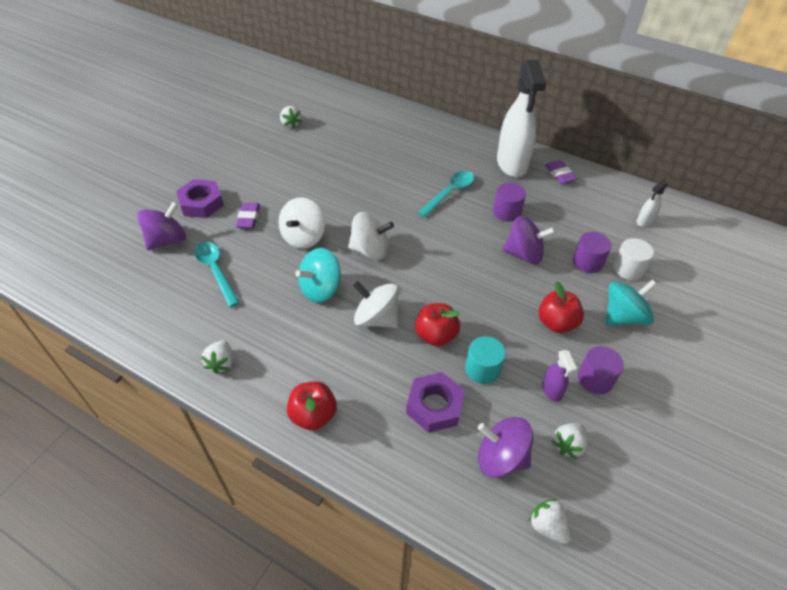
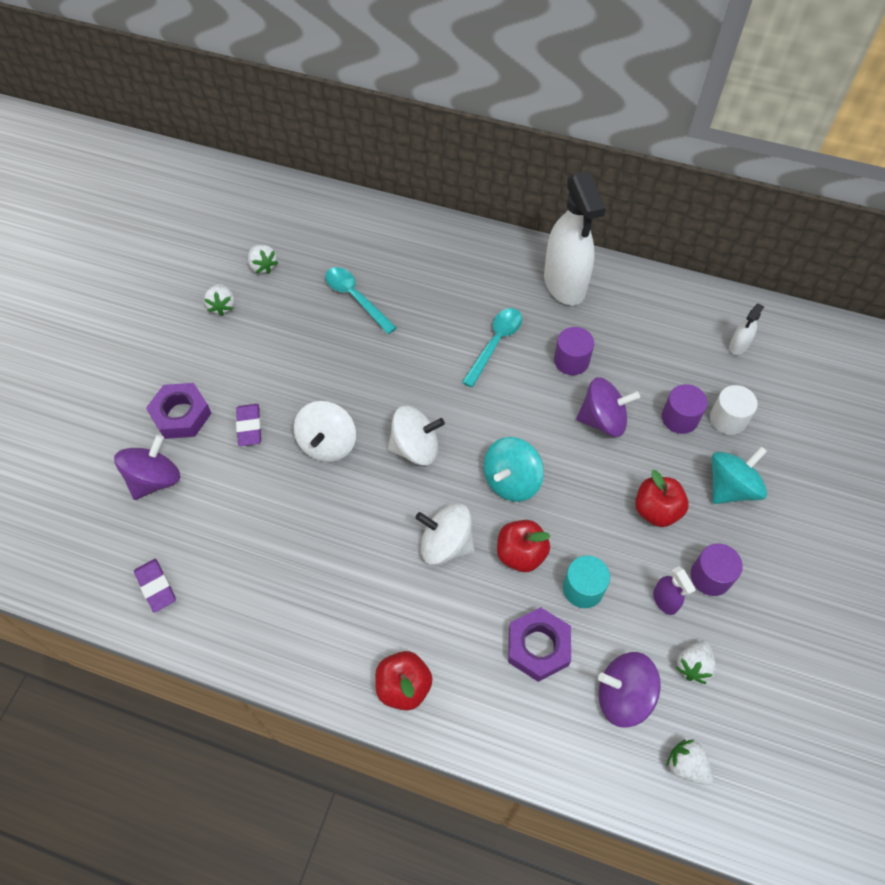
camera: 10 degrees left, 10 degrees up
(215, 271) = (231, 514): turquoise spoon -> turquoise spoon (355, 298)
(221, 363) = (277, 640): white strawberry -> white strawberry (222, 306)
(321, 289) = (369, 516): turquoise spinning top -> turquoise spinning top (511, 481)
(560, 174) = (627, 290): purple eraser -> purple eraser (156, 586)

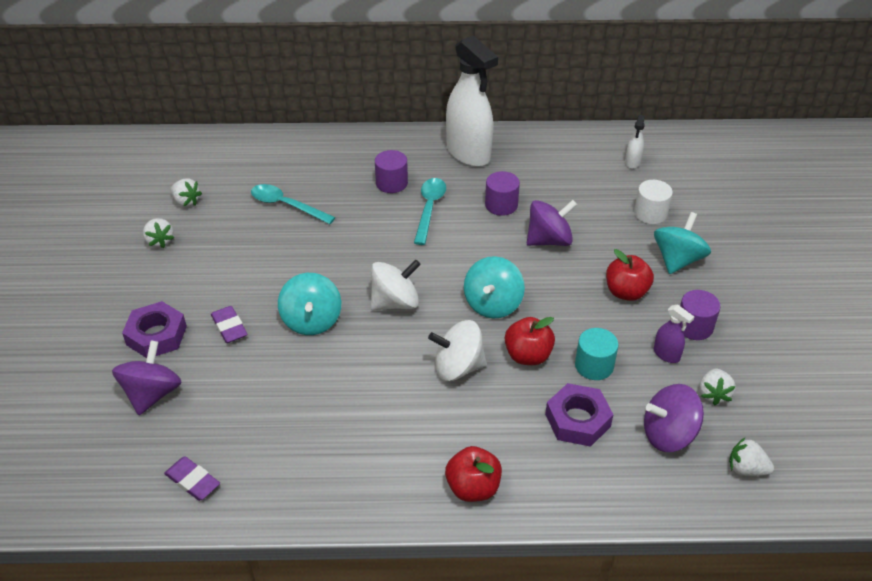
camera: 20 degrees left, 15 degrees down
(327, 444) = (312, 321): white spinning top -> turquoise spinning top
(679, 418) = (611, 223): purple cylinder -> purple cylinder (391, 183)

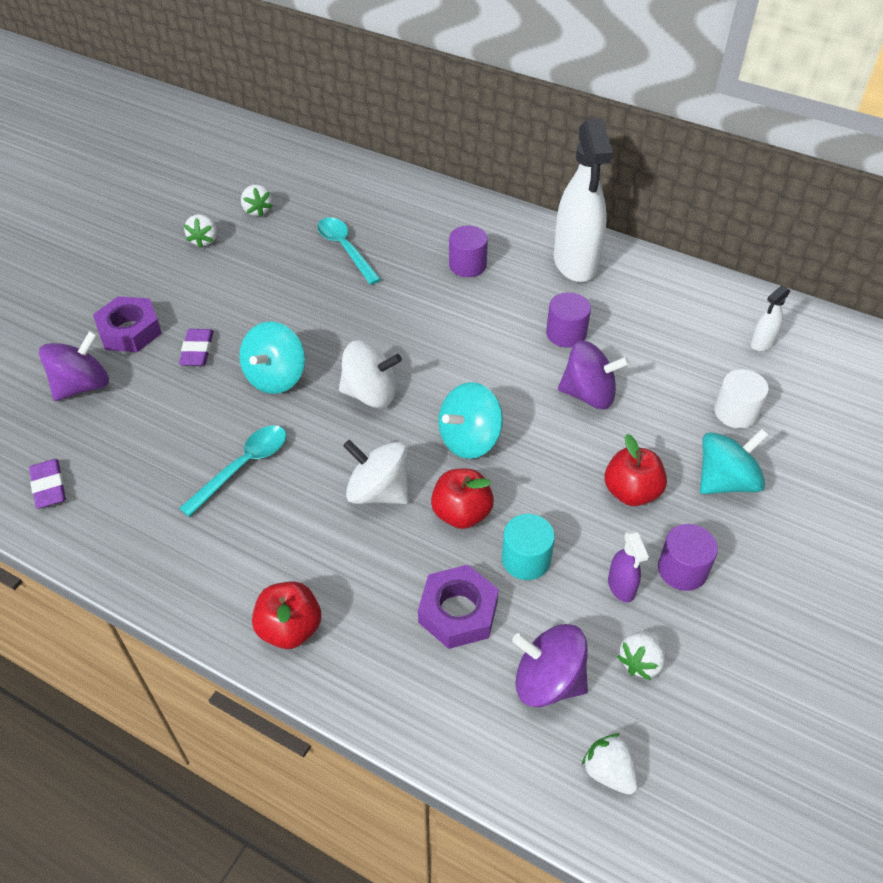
camera: 30 degrees right, 5 degrees up
(429, 209) = (485, 307): turquoise spoon -> turquoise spoon (243, 467)

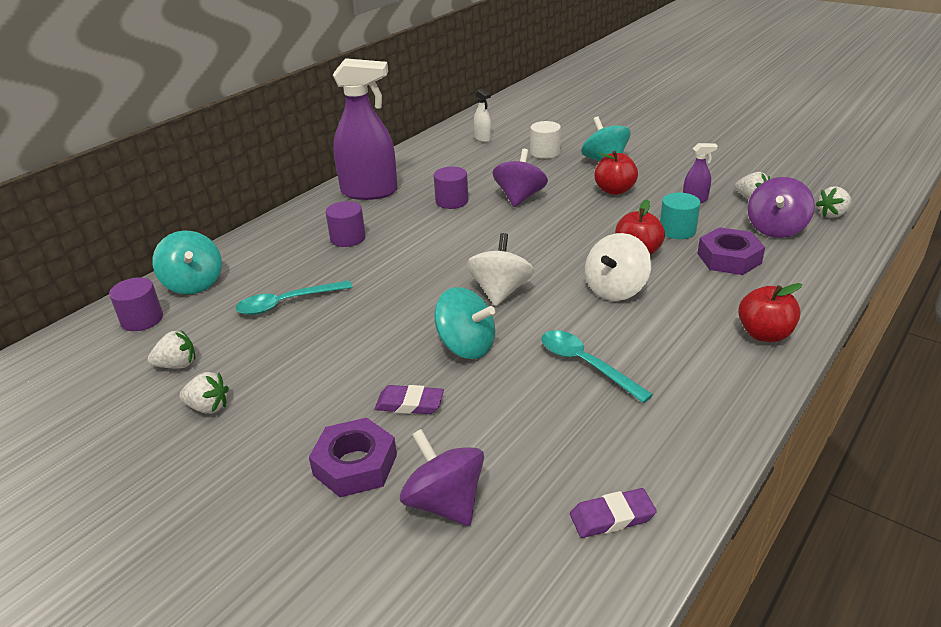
camera: 80 degrees left, 15 degrees down
(469, 439) = (561, 246): turquoise spinning top -> turquoise spinning top (194, 284)
(575, 263) = (369, 192): white spray bottle -> purple spray bottle
(682, 569) = (678, 180): purple cylinder -> purple cylinder (142, 319)

